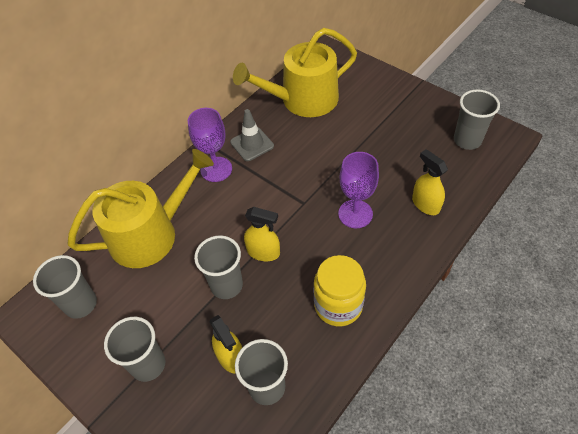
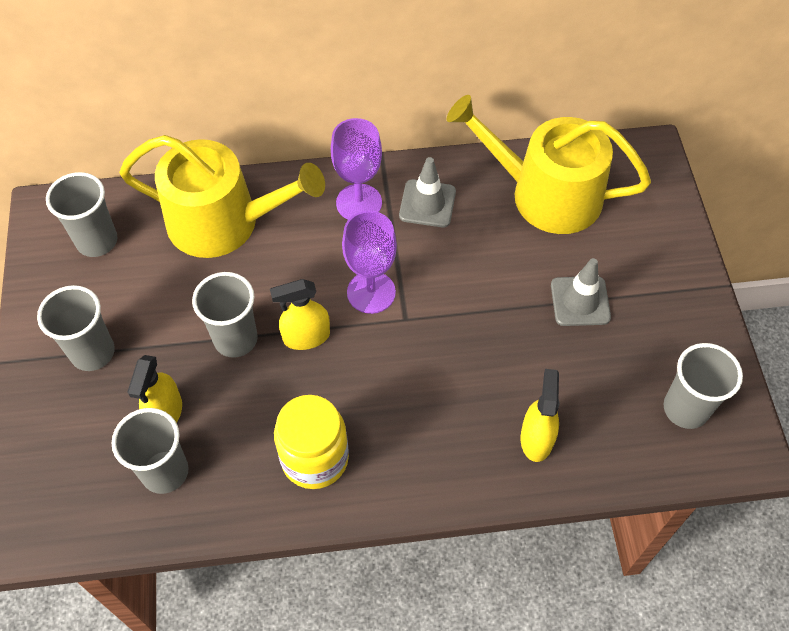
camera: 40 degrees right, 5 degrees up
(263, 252) = (306, 337): yellow spray bottle -> yellow spray bottle turned 105 degrees clockwise
(355, 214) = (445, 379): purple goblet -> purple goblet (371, 292)
(372, 132) = (580, 301): none -> grey traffic cone

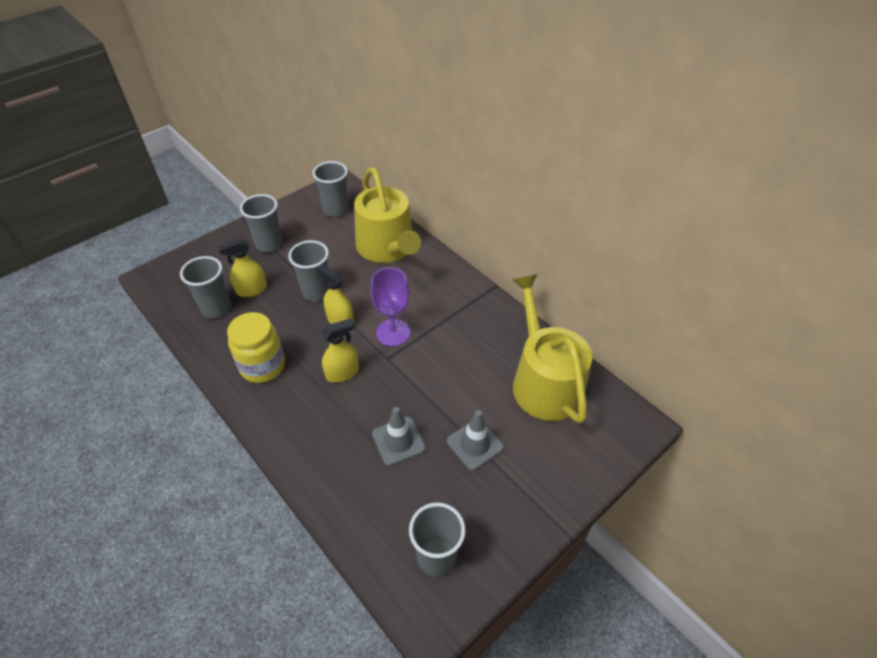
camera: 55 degrees right, 10 degrees down
(359, 203) = (451, 294): purple goblet -> none
(427, 203) = (479, 325): grey traffic cone -> grey traffic cone (398, 441)
(536, 439) = (348, 472): yellow spray bottle -> yellow spray bottle (342, 373)

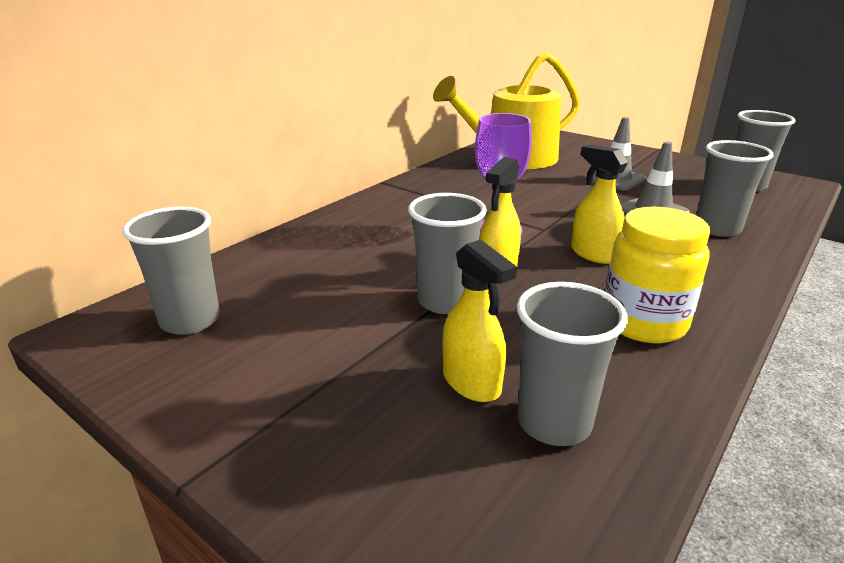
camera: 100 degrees left, 20 degrees down
(269, 244) = (312, 393): grey cup -> grey cup (717, 228)
(387, 248) = (314, 253): yellow watering can -> none

